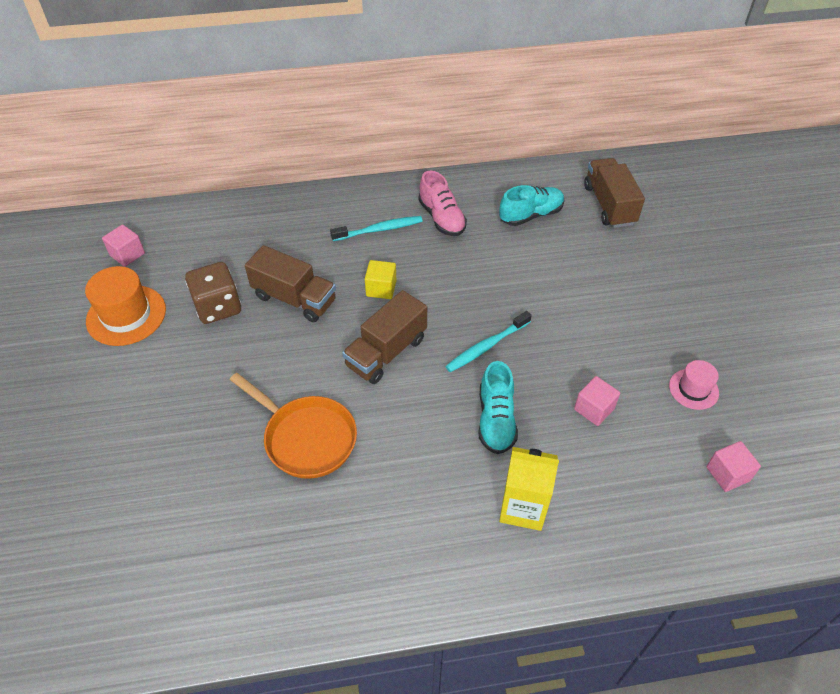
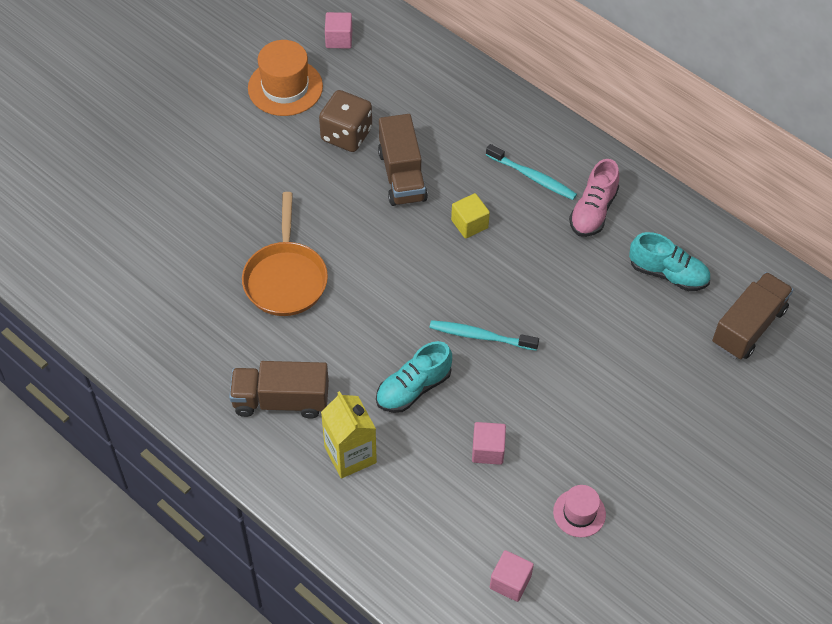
camera: 50 degrees right, 5 degrees up
(386, 352) = (409, 273): brown truck -> brown truck (281, 400)

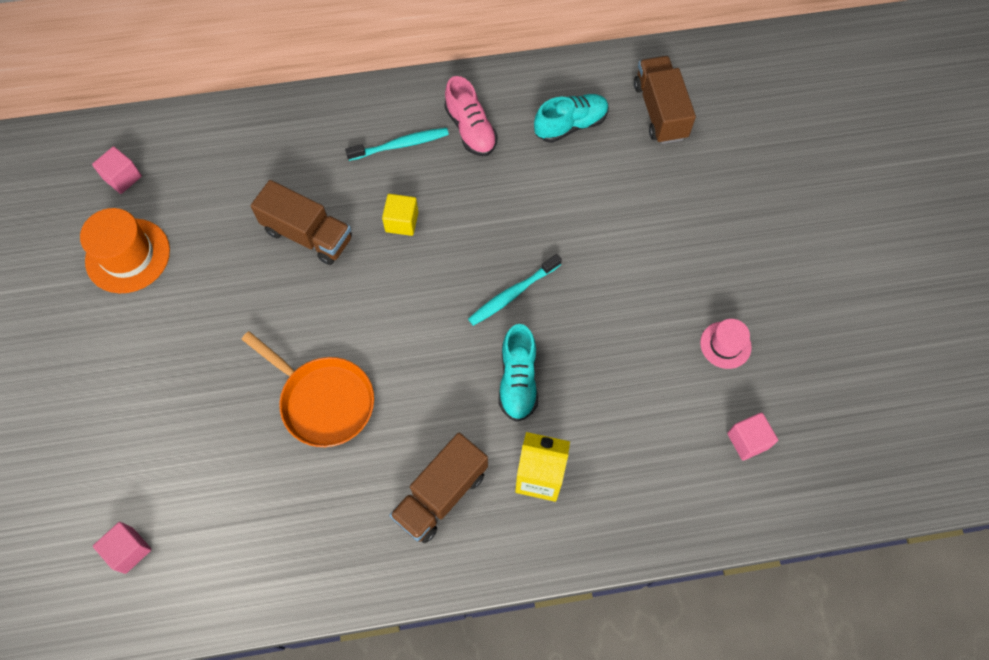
camera: 50 degrees left, 10 degrees up
(346, 135) = (226, 245): brown dice -> none
(488, 450) = (620, 368): pink cube -> pink cube (129, 550)

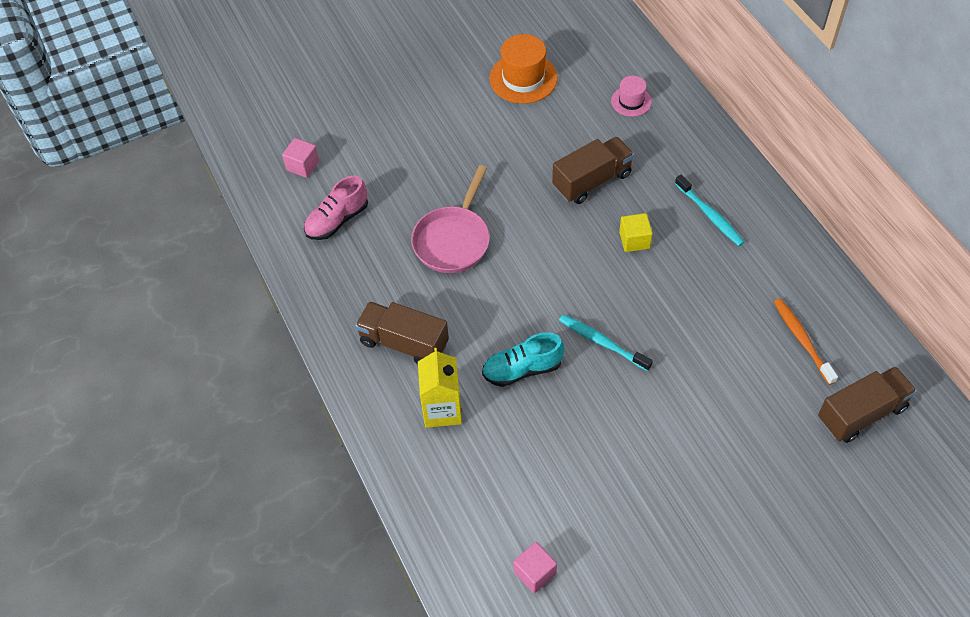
camera: 75 degrees right, 10 degrees down
(122, 178) = (587, 50): pink cube -> none
(308, 235) = (592, 181): brown truck -> brown truck turned 135 degrees counterclockwise
(323, 401) = (453, 240): orange pan -> pink pan
(470, 129) = (754, 262): pink shoe -> pink shoe (337, 220)
(570, 125) = (802, 340): turquoise shoe -> orange toothbrush
(725, 345) = (625, 532): pink hat -> pink hat (631, 101)

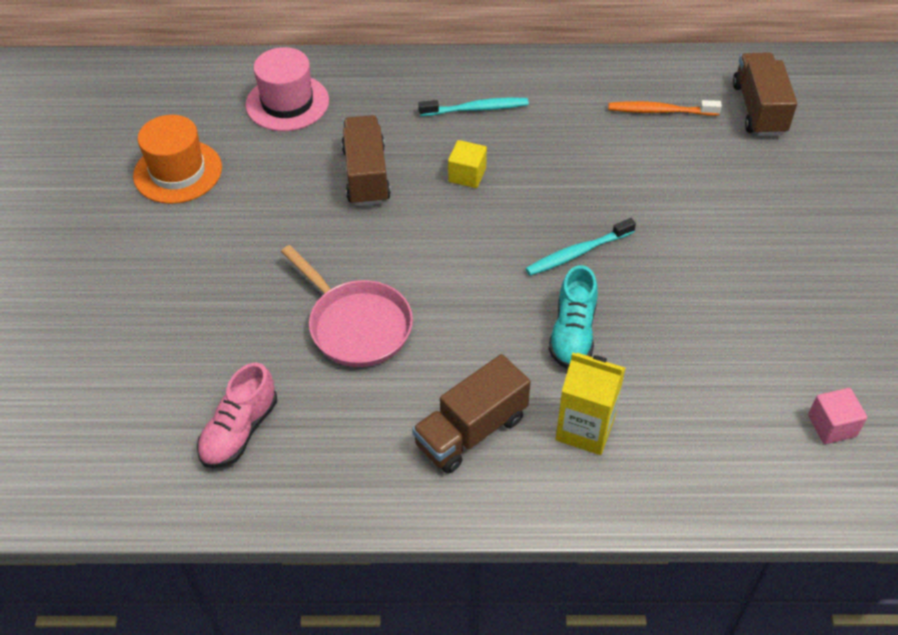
camera: 65 degrees left, 5 degrees down
(302, 166) = (121, 436): pink cube -> none
(337, 220) = (239, 431): pink shoe -> pink shoe turned 45 degrees clockwise
(631, 101) = (287, 103): pink hat -> pink hat, size x1.71

